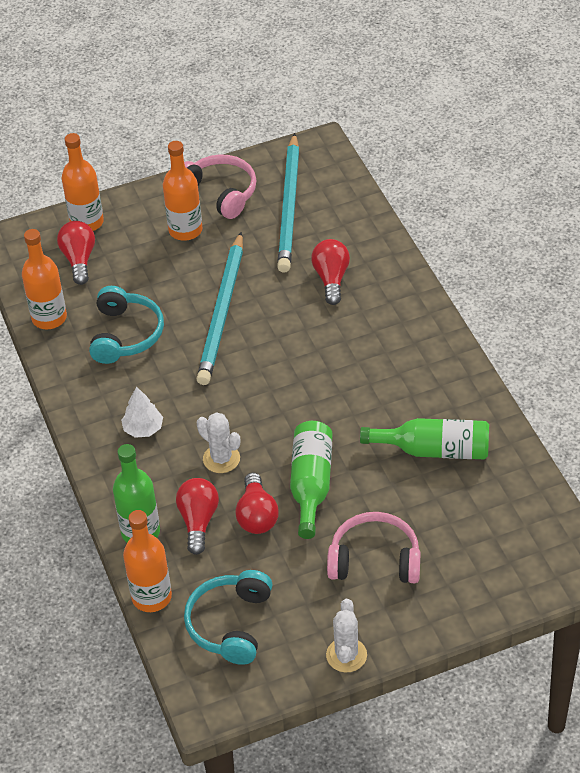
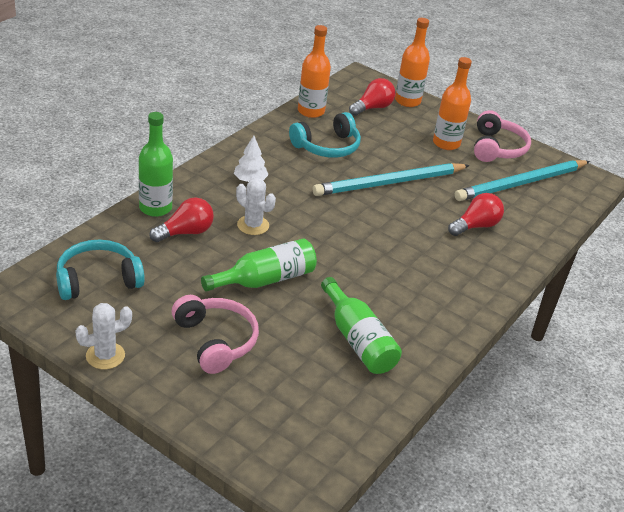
camera: 50 degrees right, 10 degrees down
(151, 597) = (99, 232): orange bottle -> none
(221, 459) = (253, 225): white cactus -> white cactus turned 60 degrees counterclockwise
(257, 515) = (213, 260): red light bulb -> none

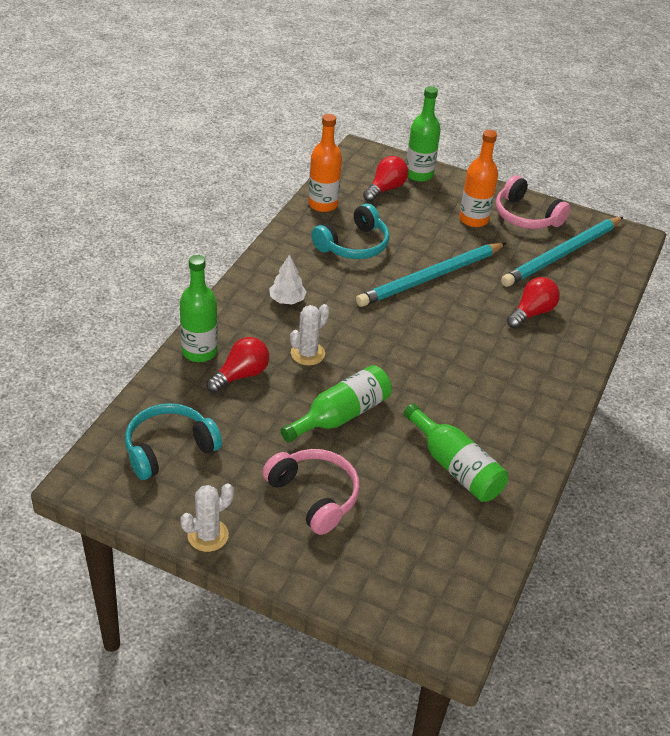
camera: 10 degrees left, 5 degrees up
(253, 225) = (307, 353): white cactus -> white cactus turned 75 degrees counterclockwise
(407, 101) = (419, 174): orange bottle -> green bottle
(497, 148) = (526, 216): pink headphones -> pink headphones turned 135 degrees clockwise

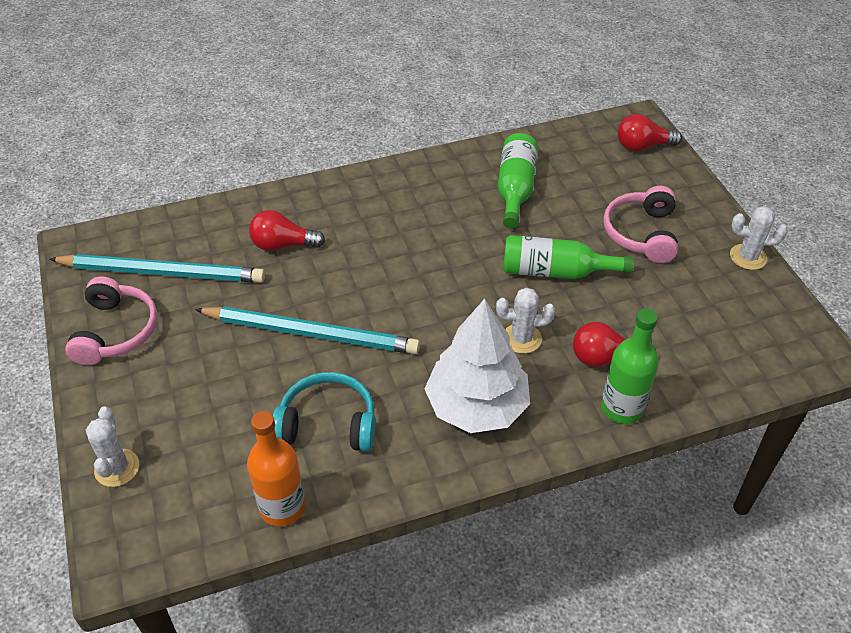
camera: 130 degrees left, 5 degrees up
(169, 449) = (728, 336): turquoise headphones -> none
(287, 300) = (476, 406): white tree -> white tree, size x2.17
(385, 189) = (185, 475): red light bulb -> red light bulb (642, 146)
(419, 174) = (117, 468): green bottle -> white cactus
(473, 219) = (168, 365): orange bottle -> none

